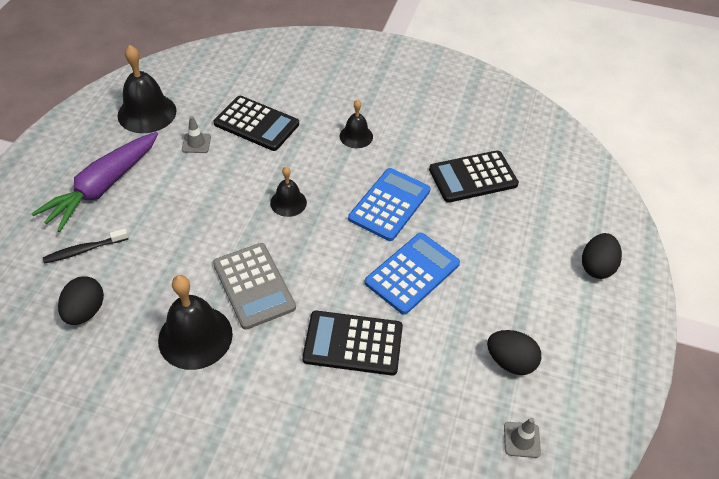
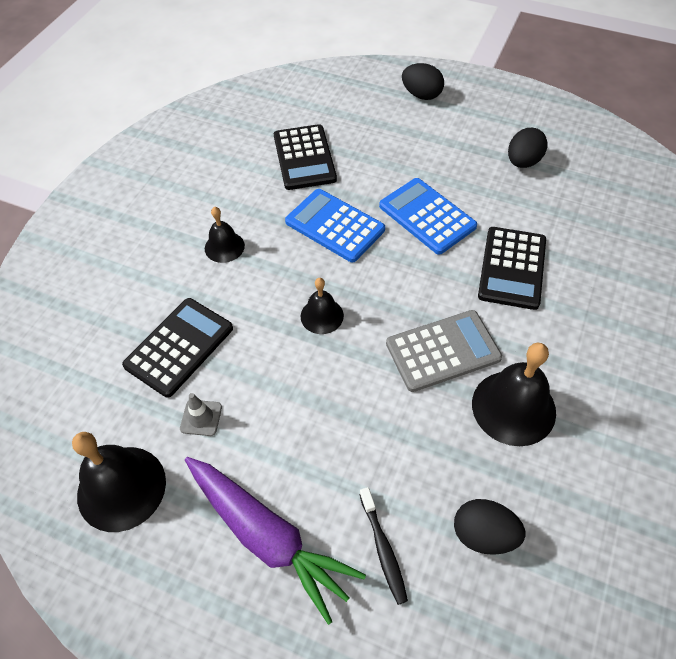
camera: 80 degrees left, 5 degrees up
(521, 440) = (596, 166): grey traffic cone -> none

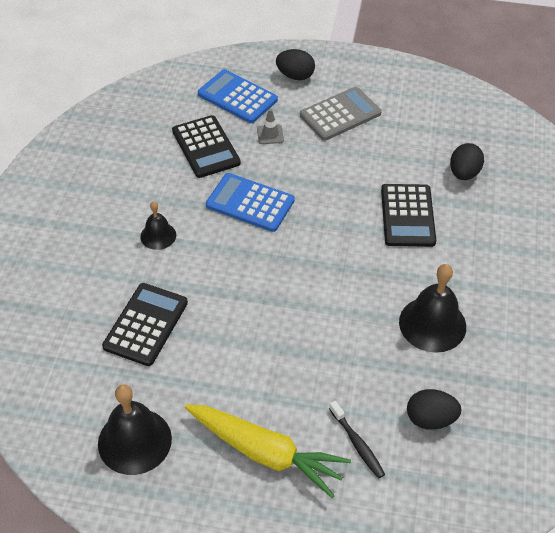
camera: 15 degrees left, 5 degrees down
(201, 418) = (183, 376): grey traffic cone -> grey traffic cone (270, 134)
(268, 537) = (266, 453): purple carrot -> yellow carrot
(322, 316) = (260, 279): black bell -> none
(427, 216) = (327, 183): blue calculator -> blue calculator (237, 97)
(443, 351) = (367, 291): grey calculator -> grey calculator (340, 114)
(523, 162) = (397, 125): black egg -> black egg (464, 173)

